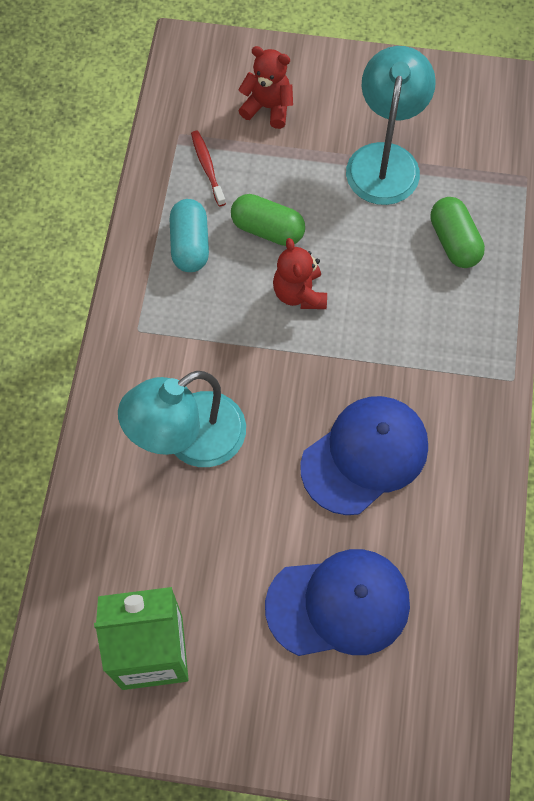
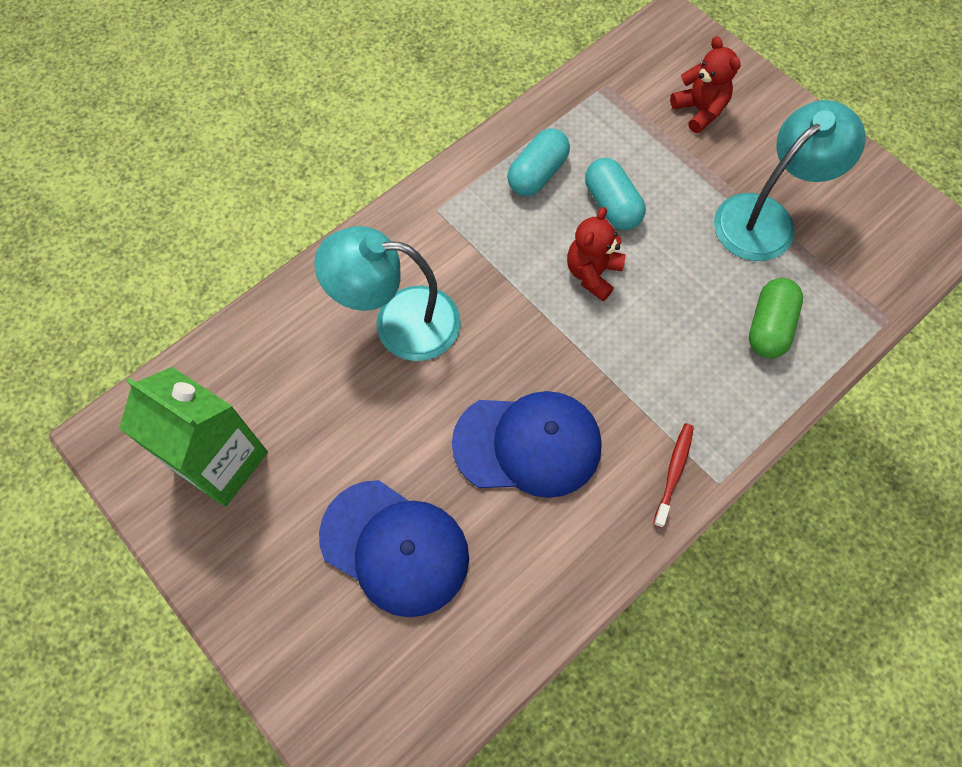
camera: 40 degrees right, 0 degrees up
(207, 167) = (606, 124): red toothbrush -> red toothbrush (673, 472)
(267, 229) = (612, 205): green capsule -> turquoise capsule

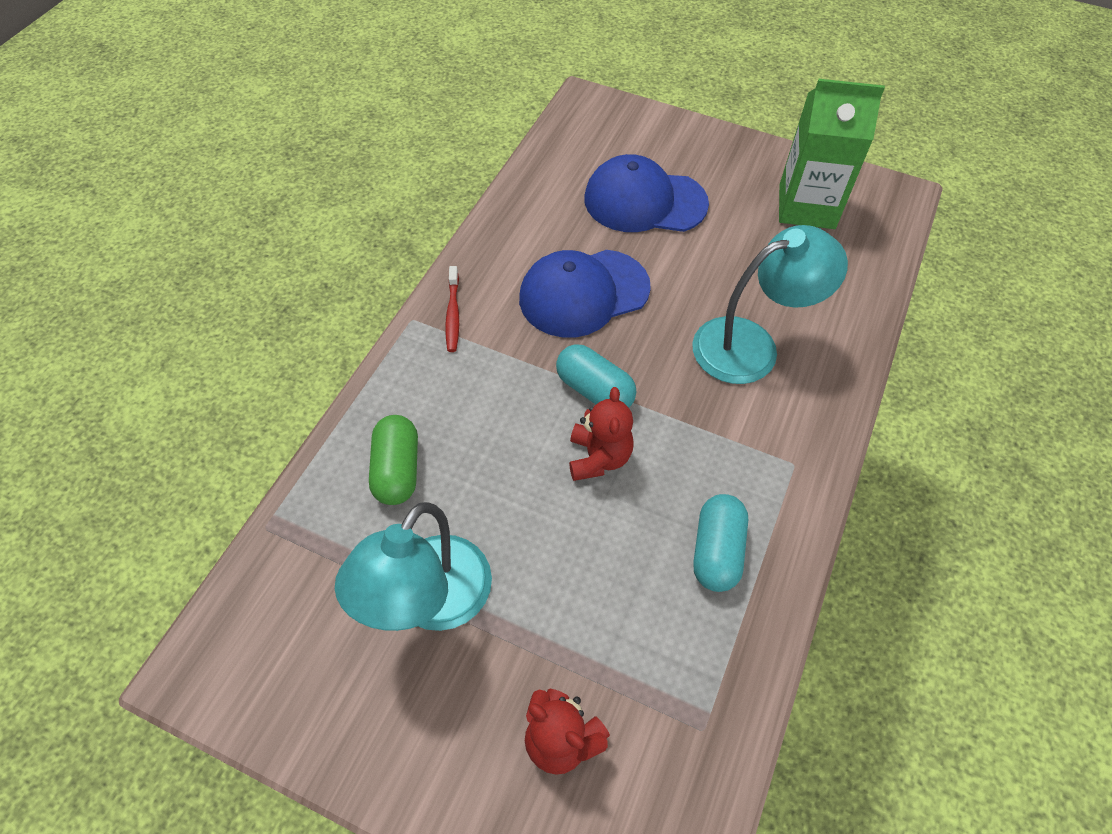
camera: 155 degrees right, 10 degrees down
(612, 205) = (614, 545): turquoise capsule -> turquoise capsule (594, 390)

